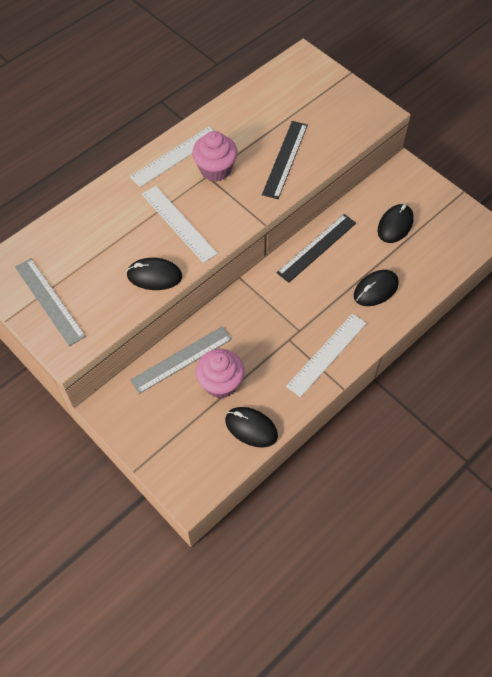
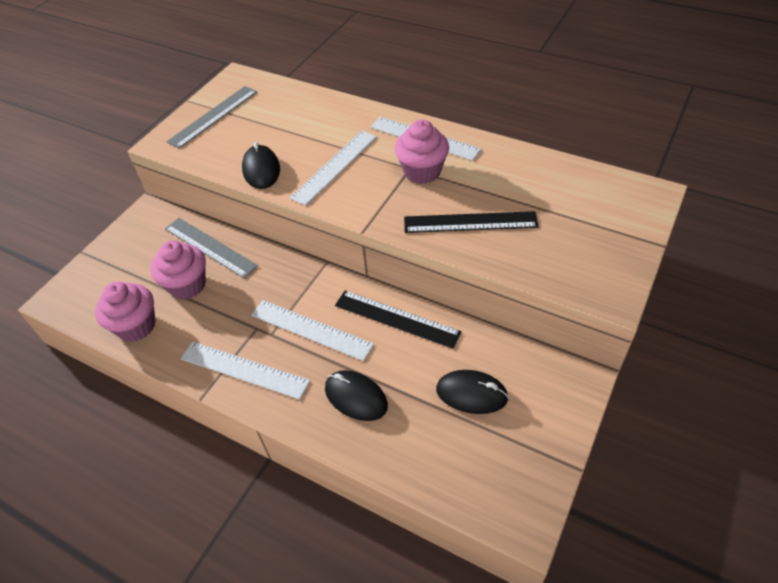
camera: 75 degrees right, 10 degrees down
(251, 428) = (136, 326): black mouse -> pink cupcake
(305, 303) = (311, 329): none -> white ruler

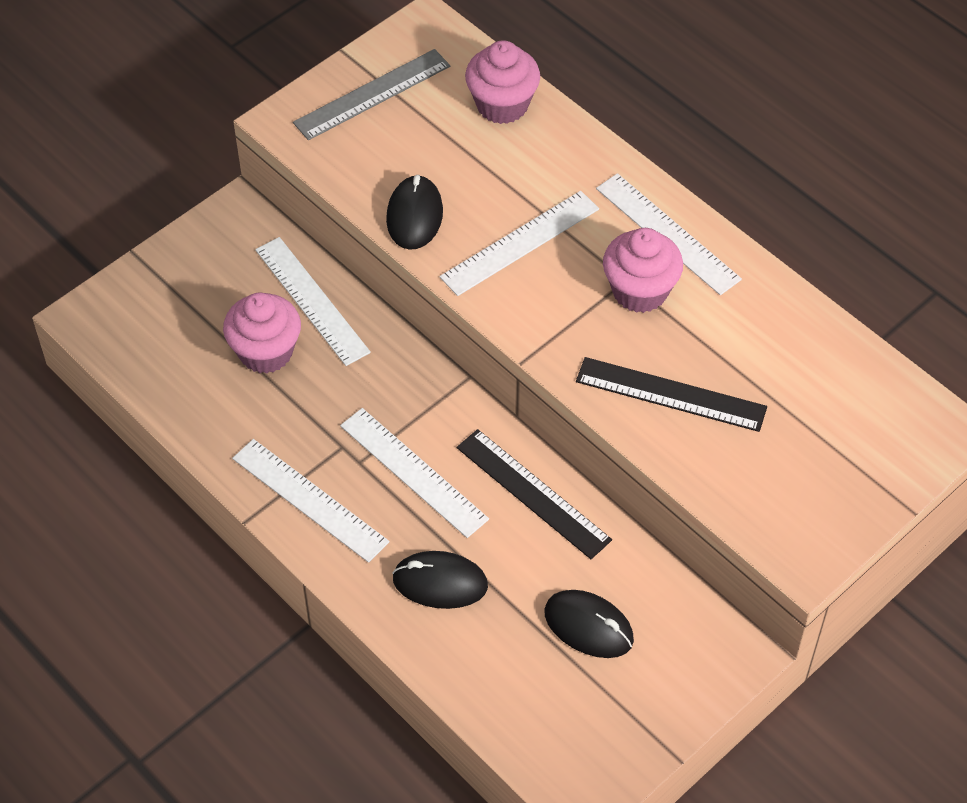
camera: 15 degrees right, 5 degrees up
(136, 326) = (184, 392): pink cupcake -> pink cupcake (502, 105)
(210, 247) = (311, 300): grey ruler -> white ruler
(356, 397) = (440, 582): black mouse -> black mouse turned 45 degrees counterclockwise

